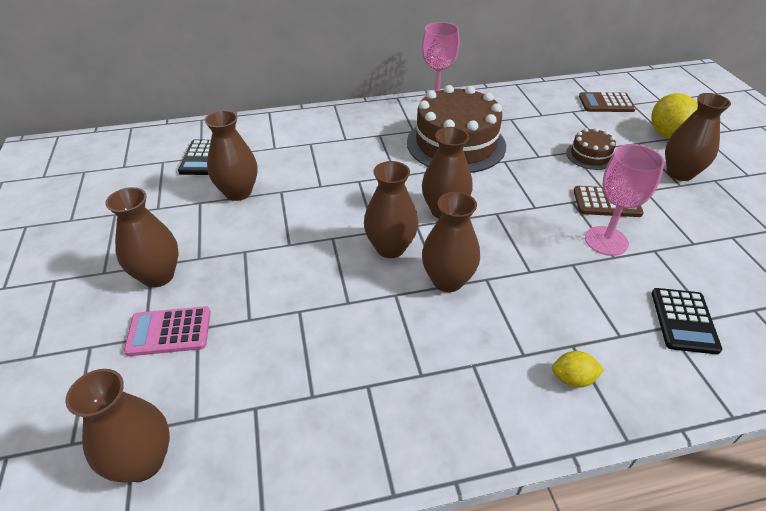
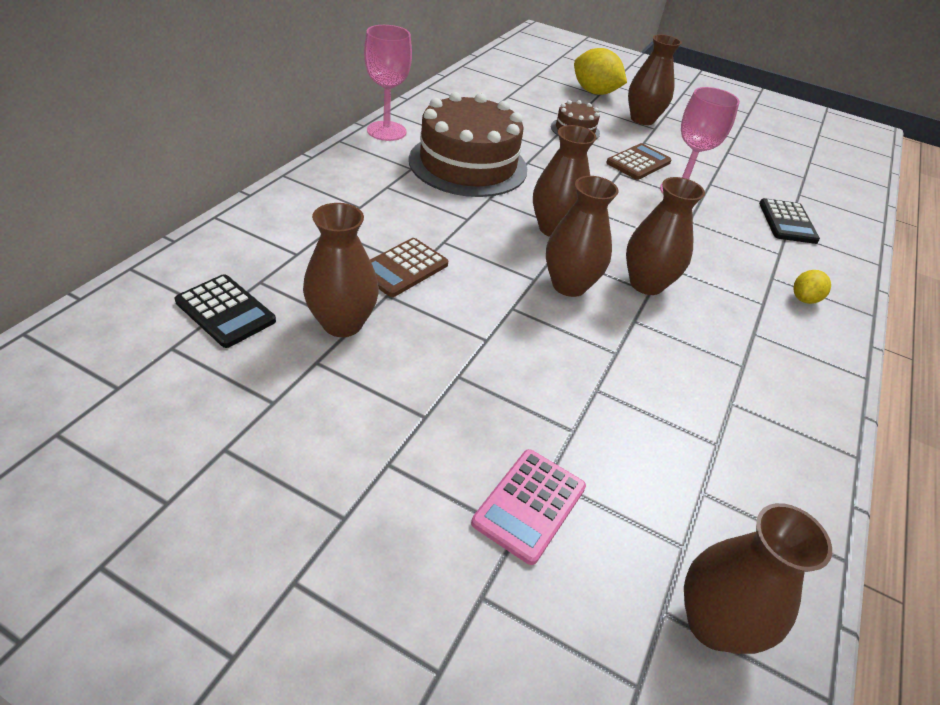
camera: 55 degrees left, 0 degrees up
(158, 276) = (416, 467): brown vase -> none
(606, 103) = (520, 80): brown calculator -> brown calculator (403, 268)
(684, 321) = (787, 222): black calculator -> black calculator turned 45 degrees clockwise

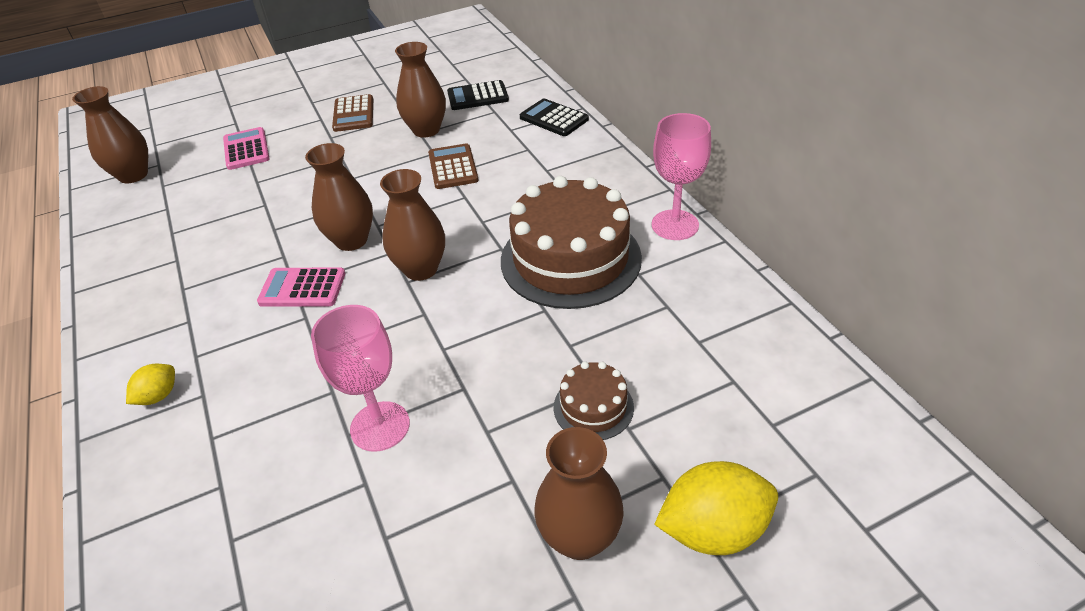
camera: 135 degrees right, 0 degrees up
(638, 163) = (469, 428): brown calculator -> brown calculator (353, 114)
(646, 284) = (302, 288): brown vase -> pink calculator
(787, 222) = (228, 507): black calculator -> black calculator (554, 118)
(804, 299) = (158, 396): yellow lemon -> yellow lemon turned 45 degrees clockwise

